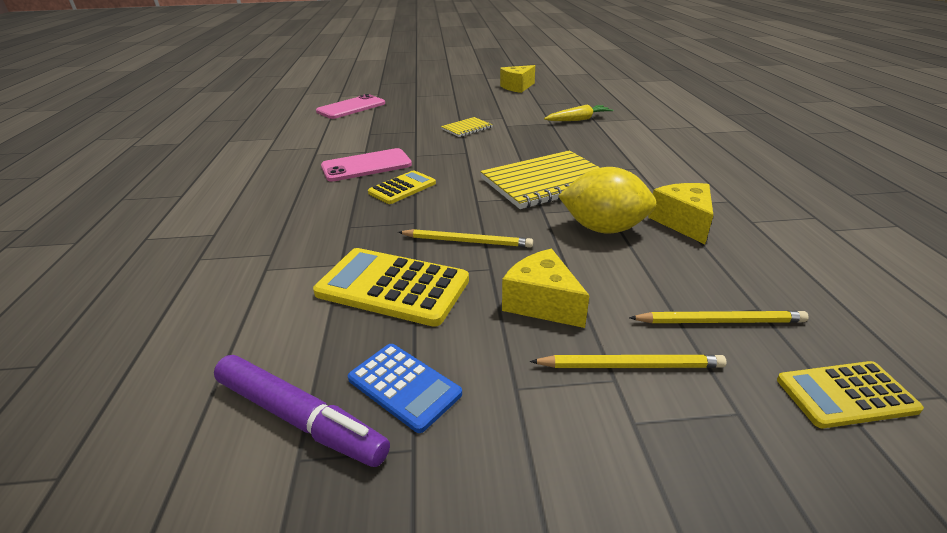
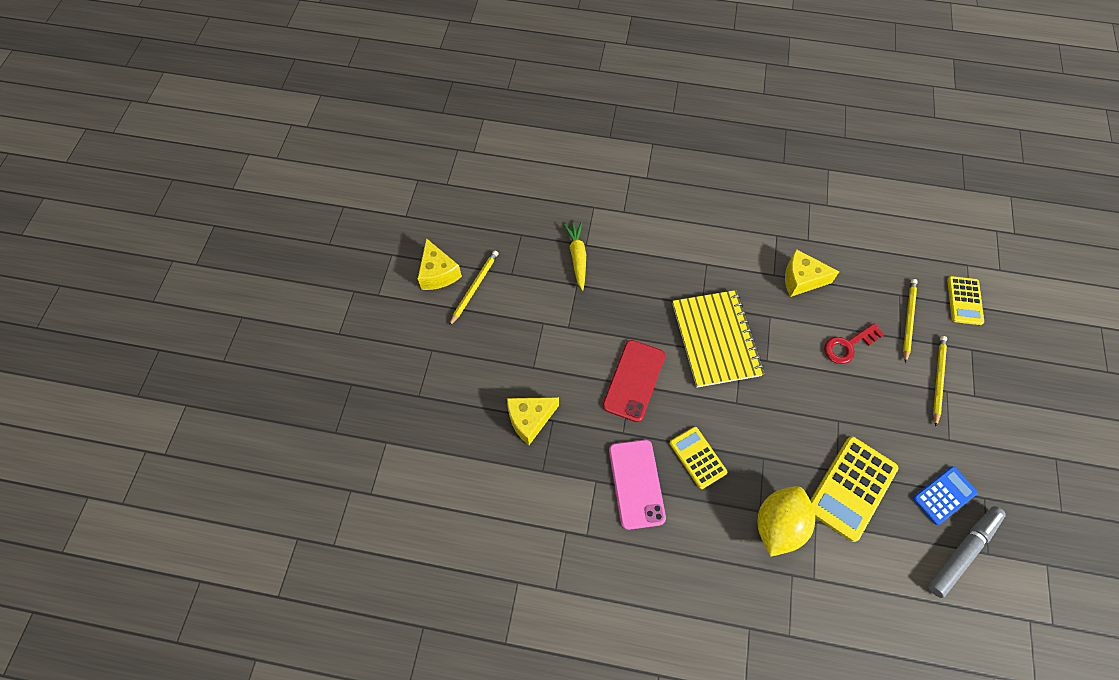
camera: 75 degrees left, 30 degrees up
(300, 418) = (962, 552): purple marker -> grey marker
(351, 107) = (434, 483): pink phone -> none
(467, 128) = (564, 367): yellow notebook -> none
(467, 241) = (800, 426): yellow pencil -> yellow pencil (474, 287)
(471, 153) = (633, 380): none -> red phone
(542, 303) = (881, 402): yellow cheese -> yellow cheese (530, 420)
(603, 228) = (800, 331): yellow lemon -> yellow lemon (778, 525)
(615, 266) = (848, 345): none -> red key

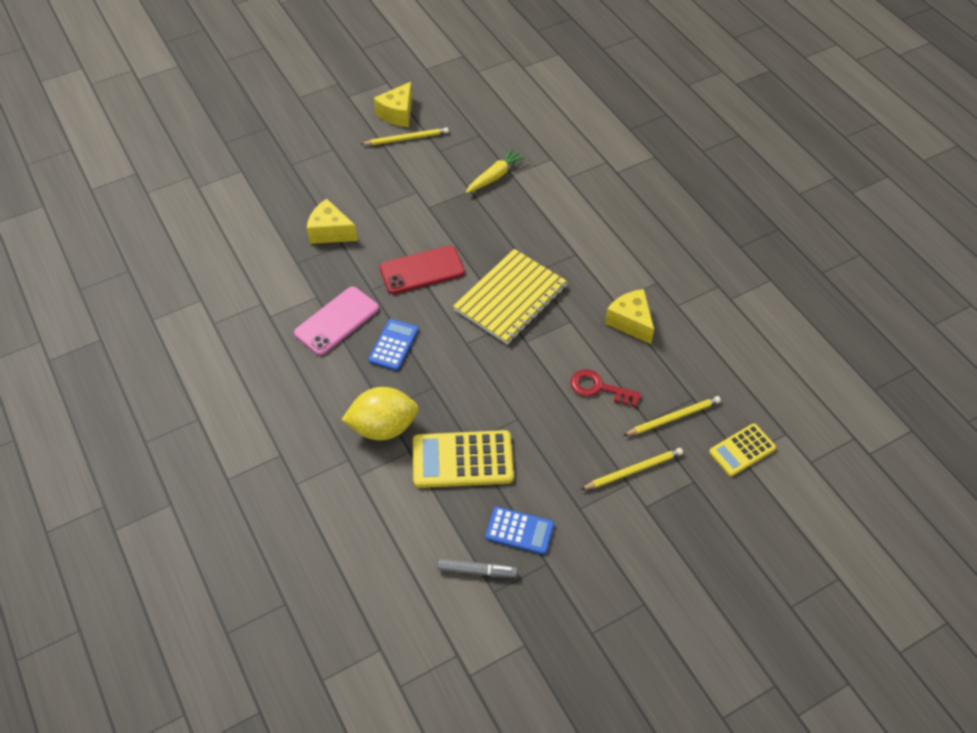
camera: 50 degrees right, 10 degrees down
(697, 457) = (394, 345): yellow calculator -> blue calculator
(962, 552) = (477, 571): grey marker -> grey marker, size x0.64

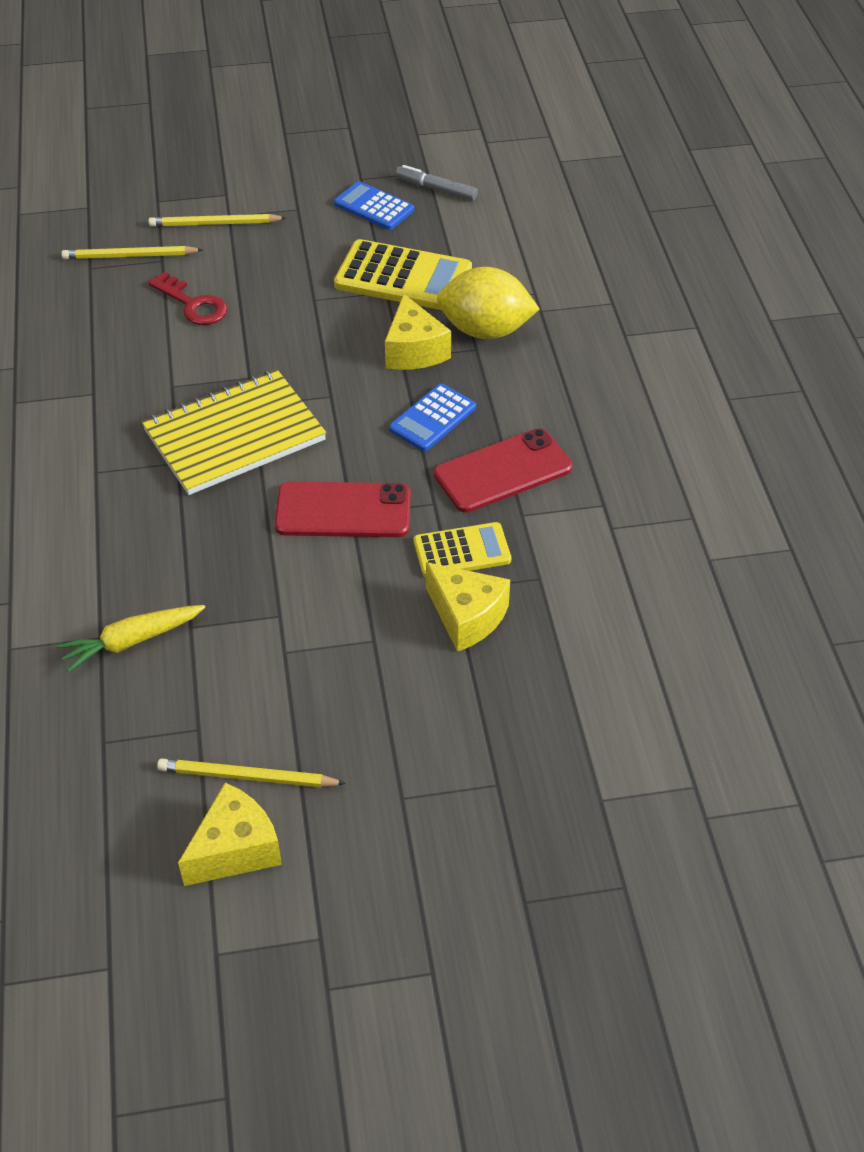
camera: 160 degrees left, 5 degrees down
(336, 321) = (503, 471): pink phone -> red phone
(630, 322) = (93, 363): yellow cheese -> yellow cheese (414, 351)
(742, 450) = (81, 212): yellow calculator -> yellow calculator (462, 551)

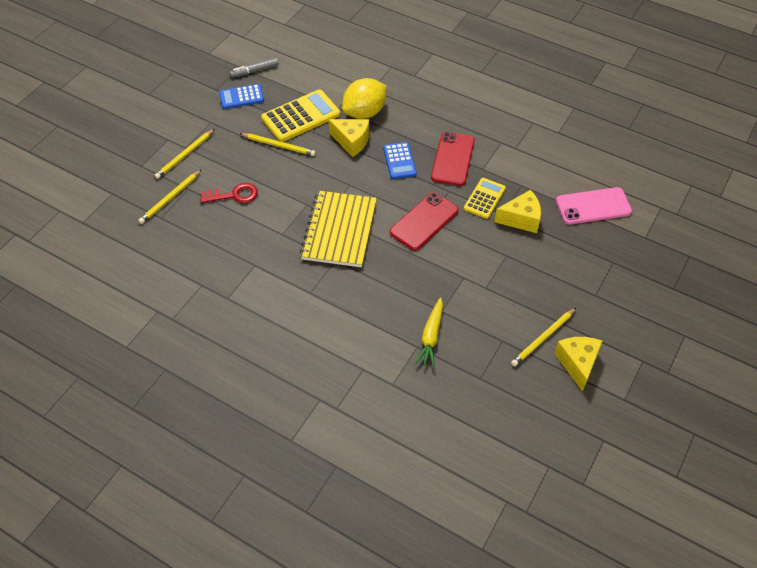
camera: 50 degrees left, 5 degrees up
(326, 290) = (279, 145): none -> yellow pencil
(593, 691) = (593, 206): none -> pink phone

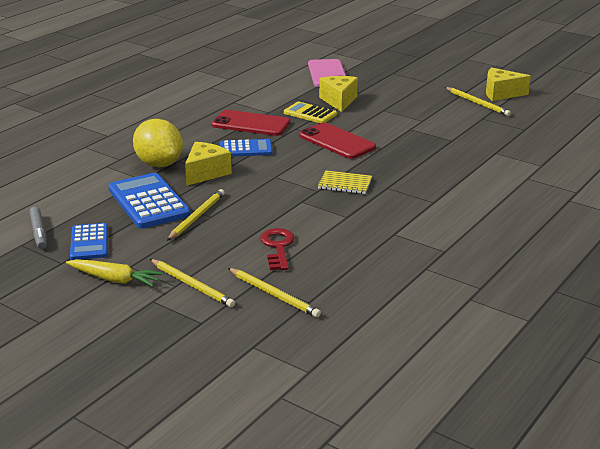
camera: 85 degrees left, 25 degrees down
(301, 116) = (149, 202): yellow calculator -> blue calculator
(339, 230) = (345, 184): yellow notebook -> yellow notebook, size x0.49
(431, 336) = (482, 146): yellow carrot -> yellow carrot (114, 279)

